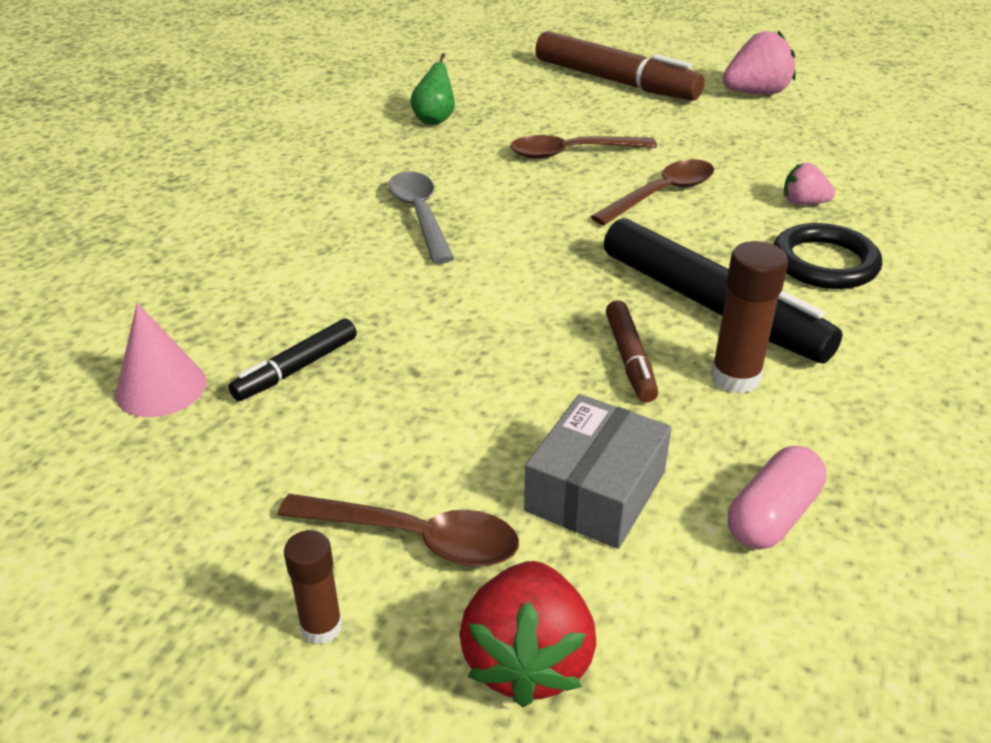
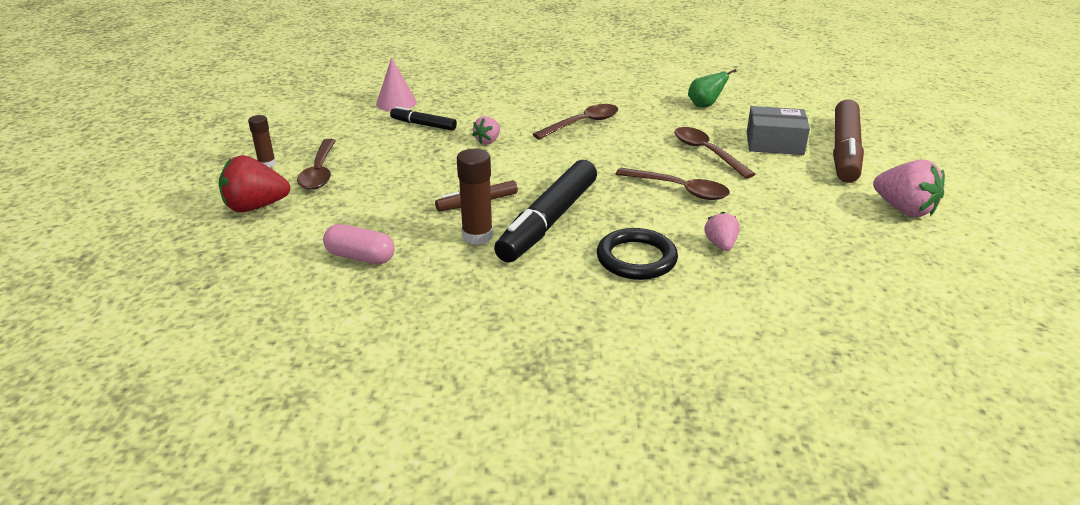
camera: 70 degrees right, 5 degrees down
(419, 310) = (488, 141): none -> pink strawberry
(420, 215) = (582, 124): grey spoon -> brown spoon
(595, 491) = (363, 207): grey box -> grey box (774, 143)

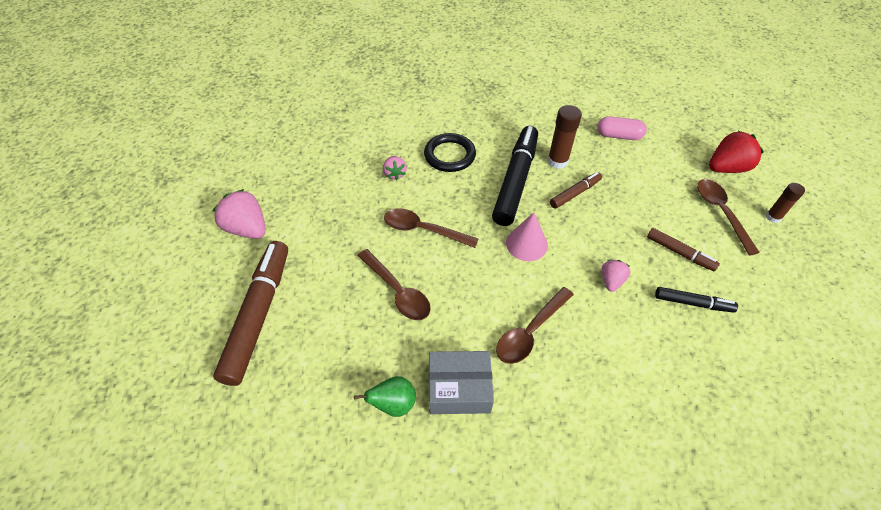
camera: 170 degrees right, 20 degrees up
(396, 103) = (758, 349): pink cone -> pink cone (526, 244)
(401, 150) = (679, 253): none -> brown marker
(774, 143) = (326, 320): grey box -> grey box (459, 388)

